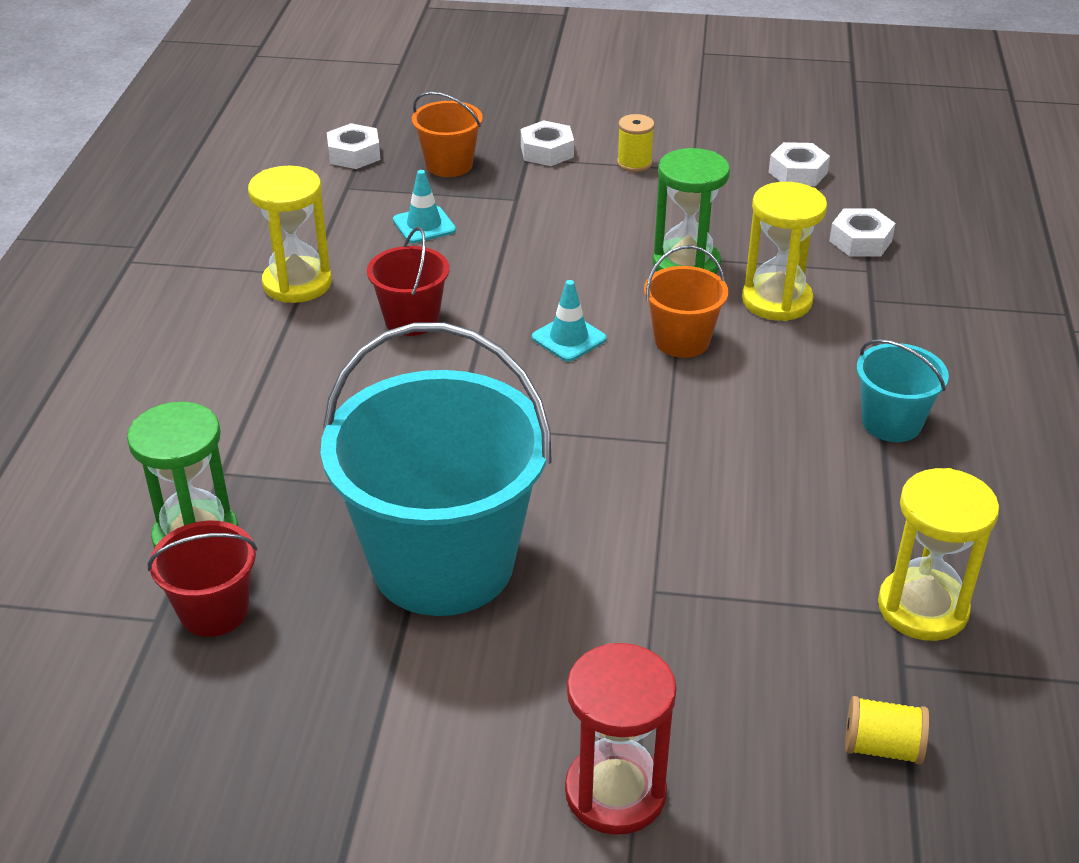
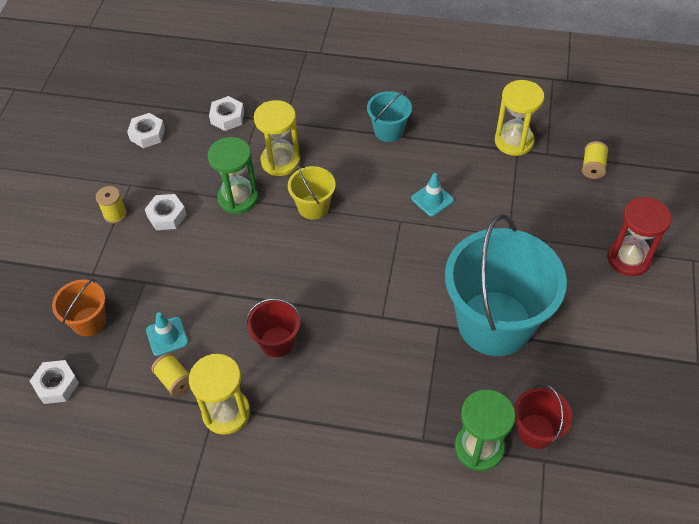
camera: 85 degrees left, 15 degrees up
(353, 238) = (174, 380): none -> yellow spool
(547, 151) = (86, 262): white nut -> white nut (167, 216)
(569, 338) = (305, 259): turquoise traffic cone -> turquoise traffic cone (432, 199)
(682, 341) = (313, 207): orange bucket -> yellow bucket

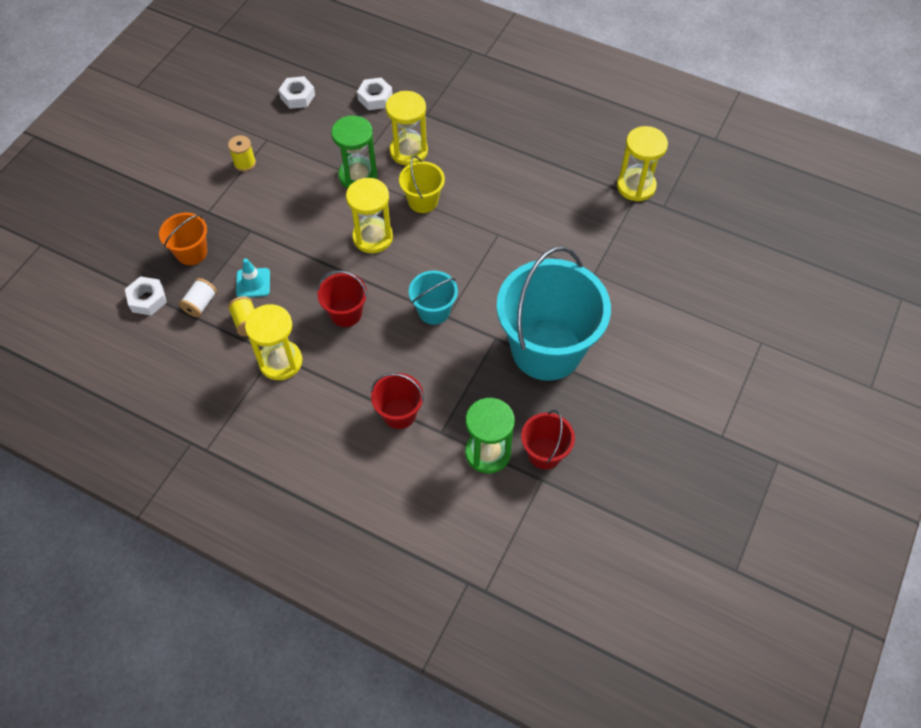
camera: 15 degrees right, 5 degrees up
(117, 374) = (201, 304): none -> white spool
(167, 216) = (289, 176): white nut -> none
(276, 256) = (373, 237): none -> yellow hourglass
(372, 432) = (399, 413): none -> red bucket
(388, 131) = (520, 147): turquoise bucket -> turquoise bucket (434, 311)
(432, 199) = (535, 222): turquoise traffic cone -> none
(592, 167) = (702, 230): yellow spool -> none
(628, 258) = (698, 324): red hourglass -> none

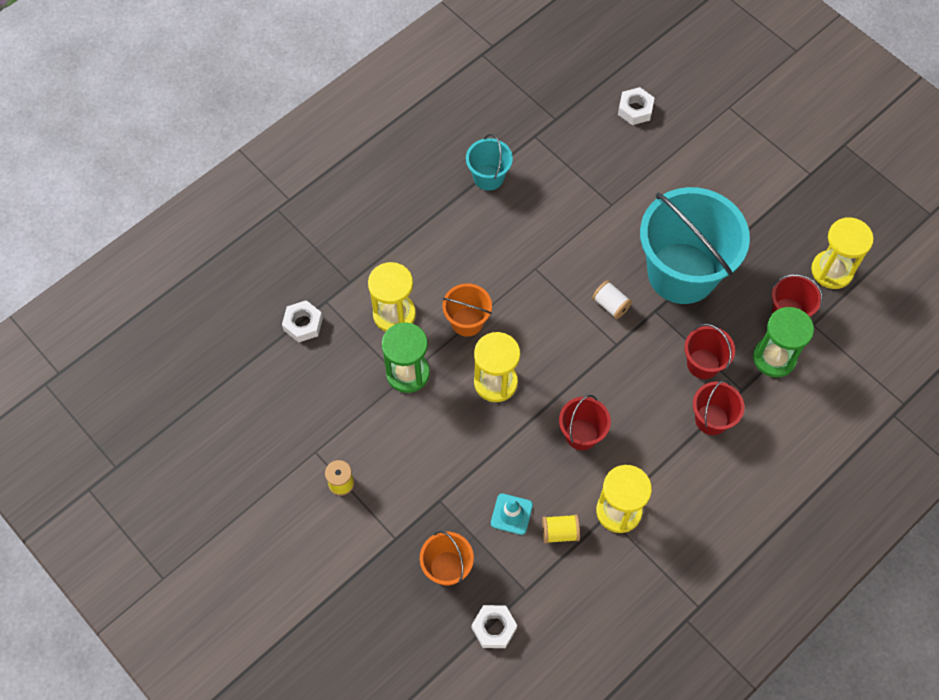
camera: 70 degrees left, 5 degrees up
(201, 304) = (520, 573): white spool -> white spool (610, 305)
(297, 96) = (264, 402): white nut -> white nut (635, 109)
(423, 201) = (467, 321): yellow bucket -> orange bucket
(434, 311) = (606, 354): turquoise bucket -> turquoise bucket (488, 177)
(455, 392) = (703, 364): none -> red bucket
(636, 186) = (523, 131): yellow hourglass -> yellow hourglass (832, 271)

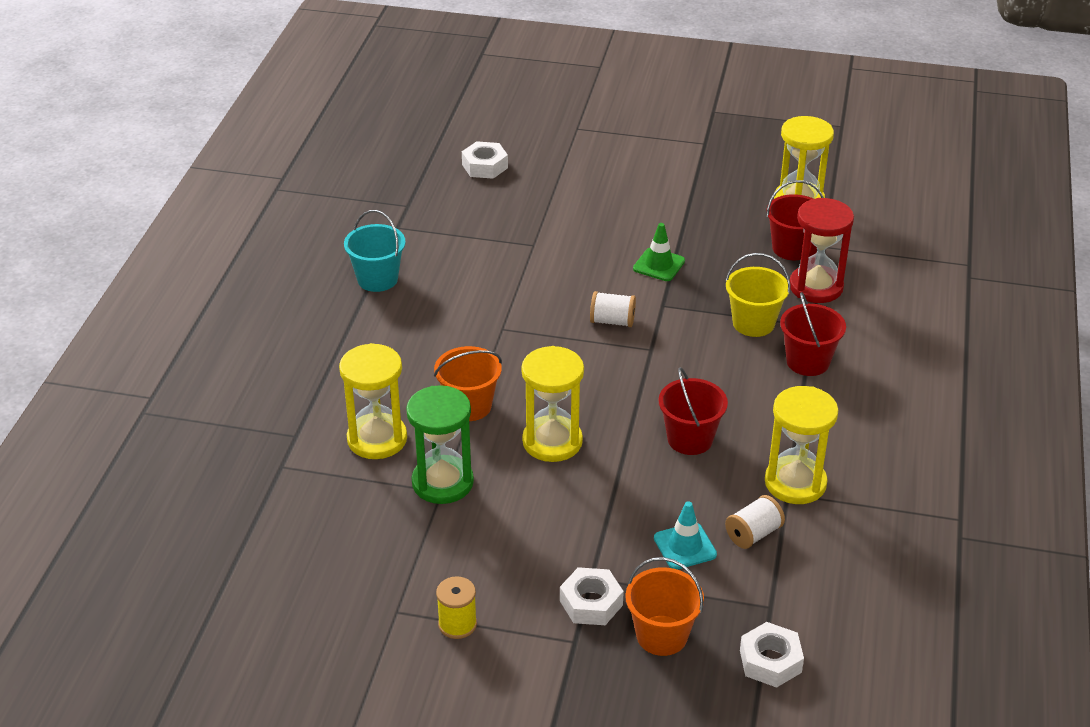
camera: 35 degrees left, 25 degrees down
(303, 324) = (271, 500): white nut -> white nut (591, 603)
(560, 532) = (753, 534): yellow spool -> white spool
(682, 273) = (659, 265): turquoise bucket -> green traffic cone
(703, 364) = (753, 323): red bucket -> yellow bucket
(774, 358) = (816, 287): green hourglass -> red hourglass

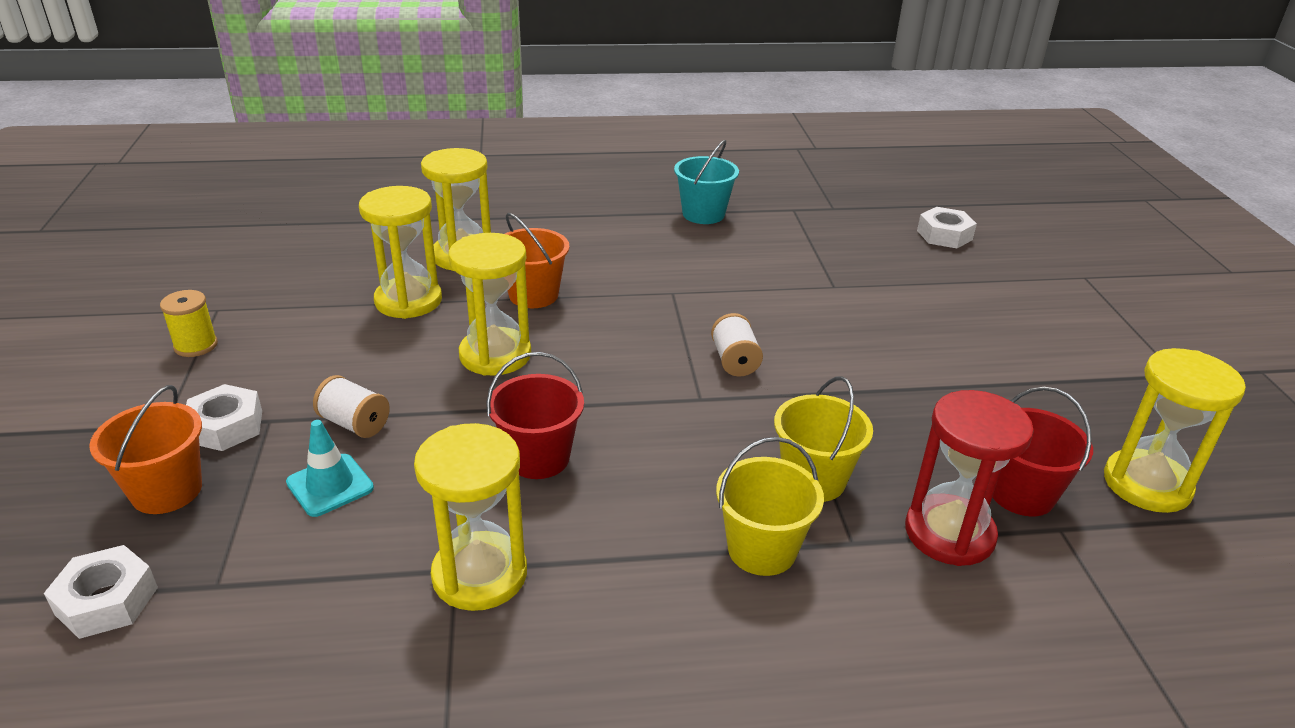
camera: 70 degrees right, 5 degrees down
(442, 482) = (408, 301): green hourglass -> yellow hourglass
(659, 265) = (874, 378): green traffic cone -> none
(753, 534) = (362, 546): white spool -> white spool (354, 423)
(808, 362) = (762, 549): red bucket -> yellow bucket

